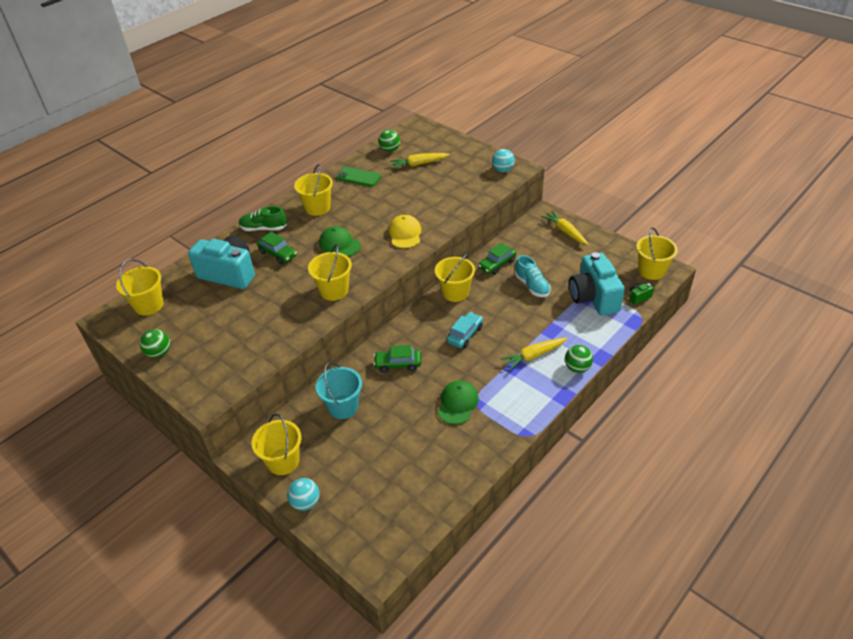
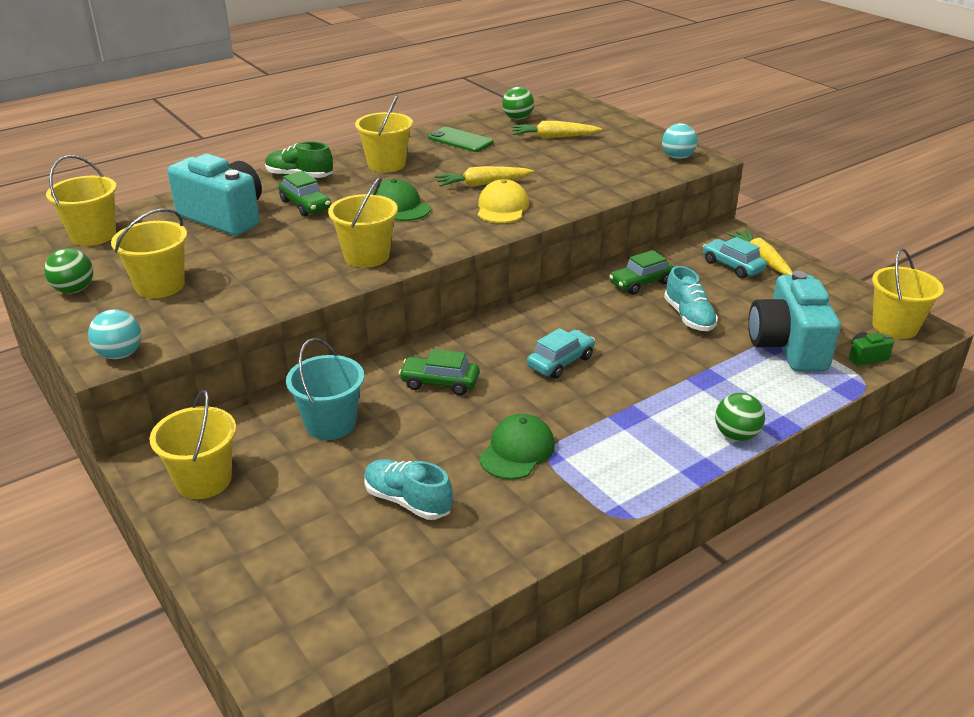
camera: 10 degrees right, 10 degrees down
(305, 502) = (211, 545): turquoise ball -> turquoise ball (120, 355)
(406, 450) = (407, 501): none -> turquoise shoe
(455, 292) = (563, 307): yellow bucket -> yellow bucket (160, 286)
(533, 356) = (665, 407): yellow carrot -> yellow carrot (482, 184)
(549, 240) = (732, 266): none -> turquoise car

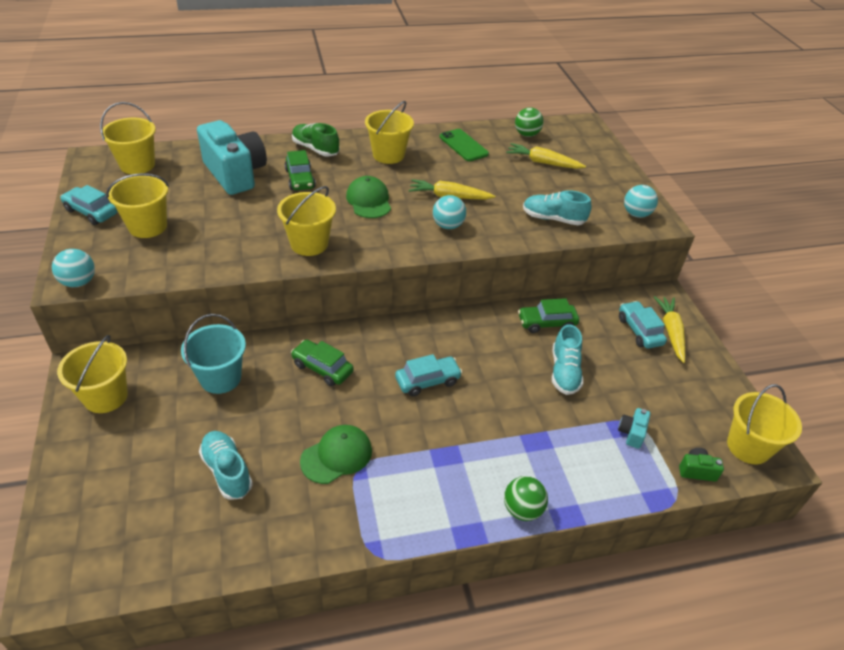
camera: 20 degrees right, 10 degrees up
(74, 290) = (91, 212): green ball -> turquoise car
(502, 207) = (448, 225): yellow cap -> turquoise ball
(602, 178) = (553, 219): none -> turquoise shoe
(788, 346) = (631, 433): turquoise camera -> turquoise camera, size x0.40

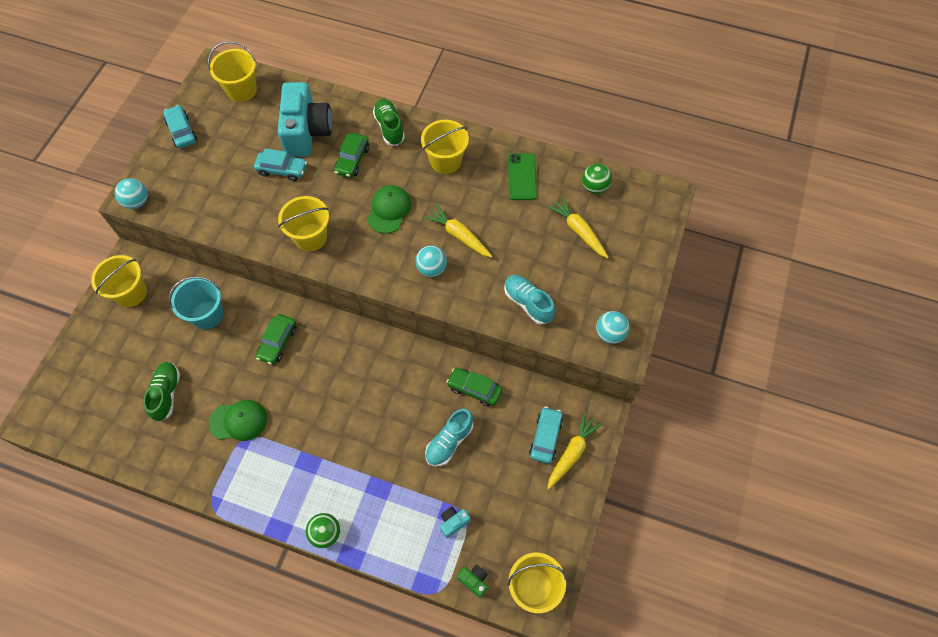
camera: 35 degrees right, 20 degrees up
(148, 226) = (210, 165): yellow bucket -> none
(227, 471) = (166, 394): turquoise shoe -> green shoe
(322, 368) = (278, 342): green car -> green car turned 135 degrees counterclockwise
(427, 381) = (342, 393): turquoise car -> turquoise car (282, 170)

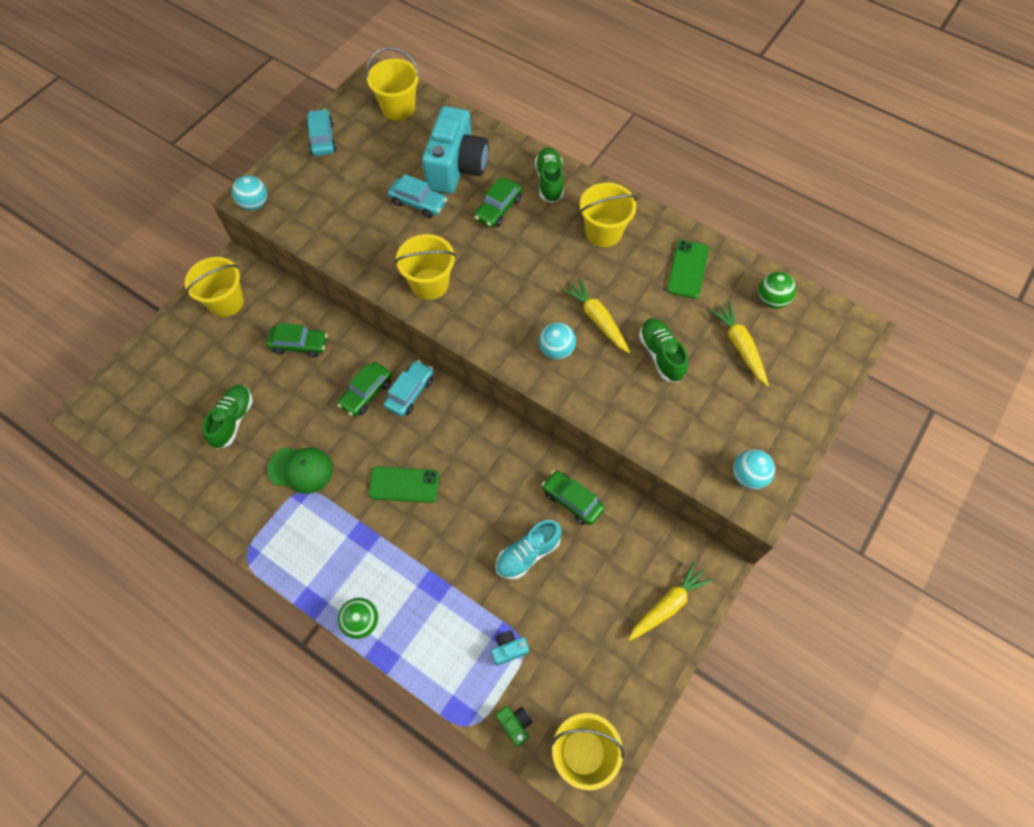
camera: 15 degrees right, 0 degrees up
(207, 315) = (299, 345): turquoise bucket -> green car
(331, 411) = (404, 484): none -> green phone
(389, 210) = (525, 273): green cap -> none
(517, 253) = (661, 355): none -> green shoe
(528, 303) = (658, 416): turquoise shoe -> none
(545, 437) = (641, 578): turquoise car -> turquoise car (410, 392)

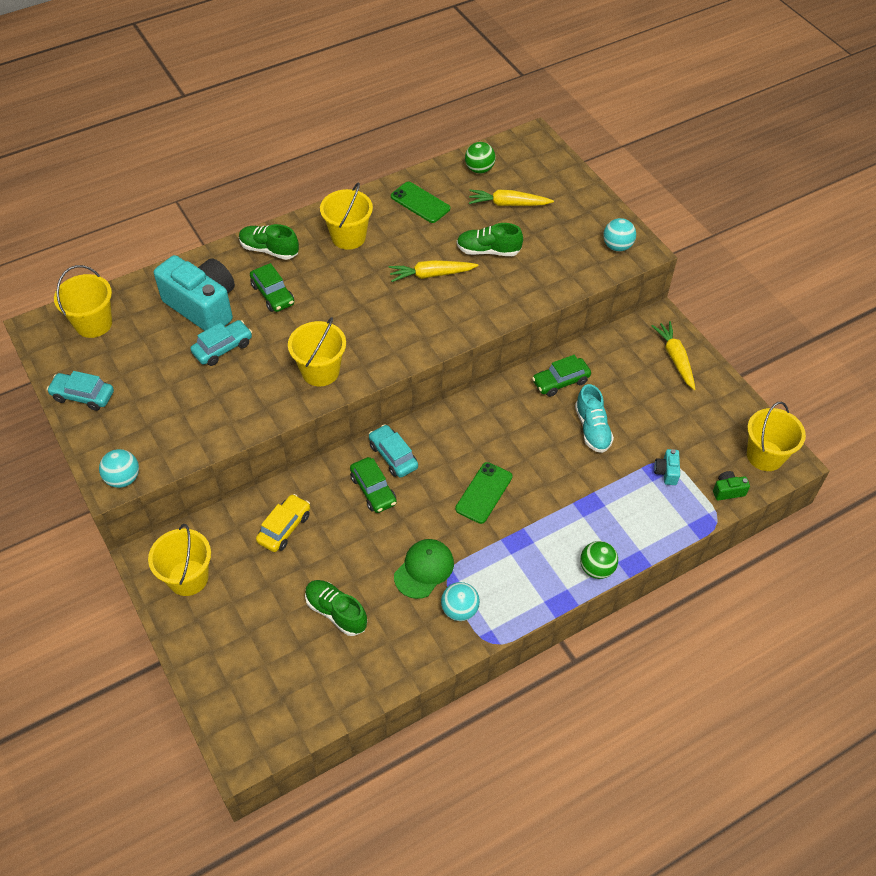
camera: 65 degrees left, 10 degrees down
(299, 345) = (284, 528): green car -> yellow car
(556, 350) = (444, 311): turquoise ball -> turquoise ball (459, 610)

